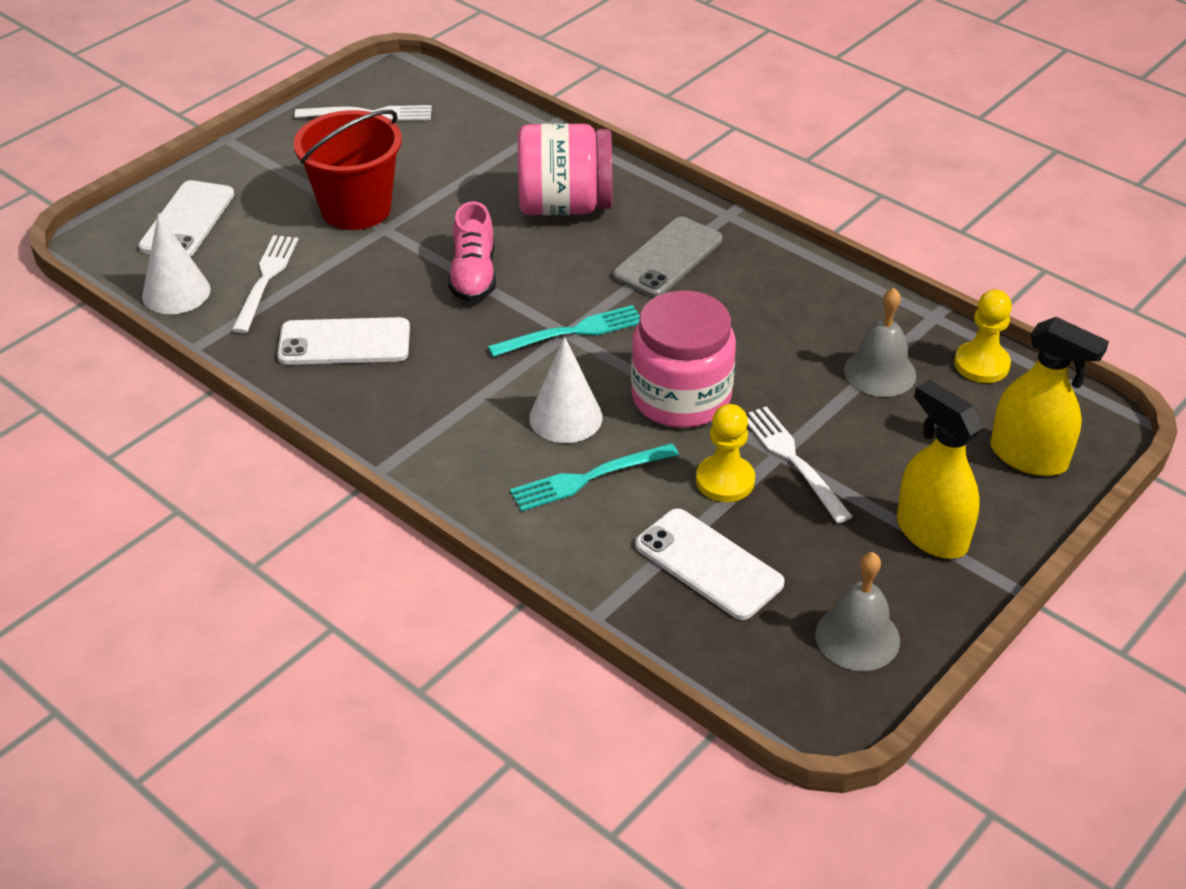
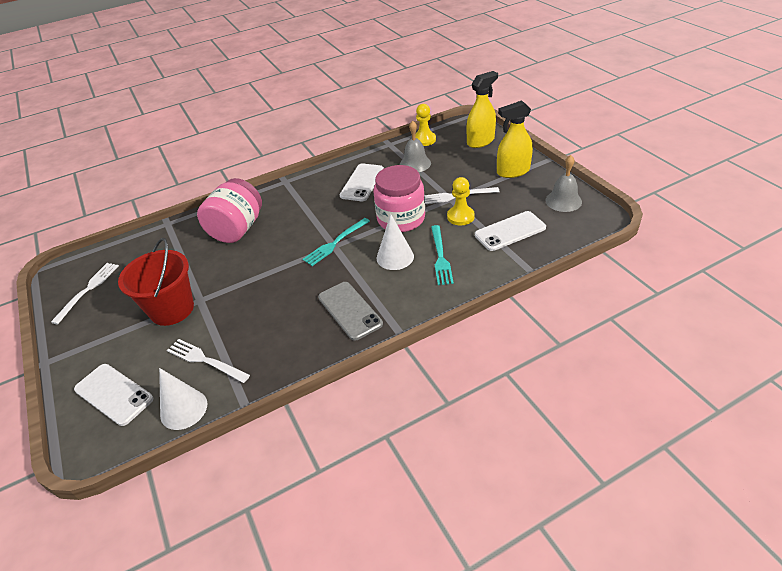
camera: 65 degrees left, 0 degrees up
(344, 342) = (287, 332): white phone -> white phone (362, 182)
(473, 275) = (267, 271): pink shoe -> none
(573, 331) = (335, 243): turquoise fork -> turquoise fork turned 135 degrees counterclockwise
(668, 258) = (302, 204): grey phone -> grey phone (350, 310)

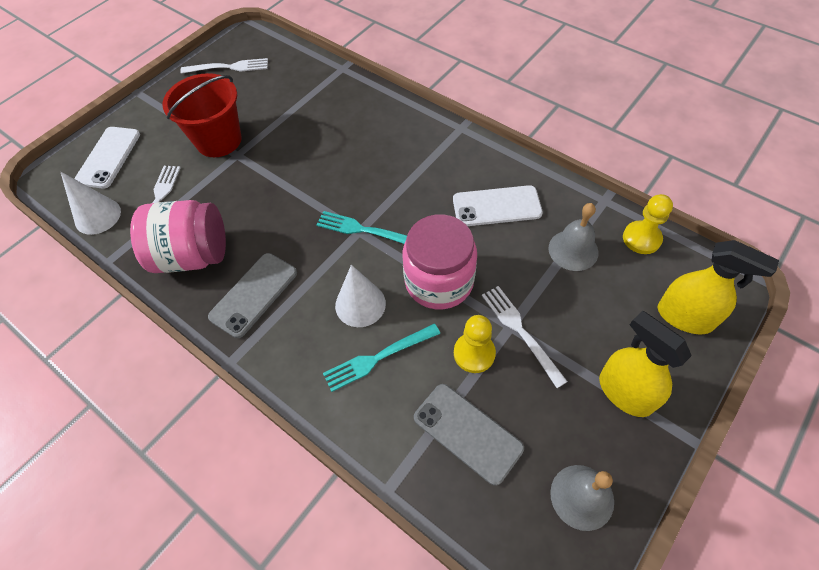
camera: 65 degrees right, 15 degrees up
(237, 229) = (354, 129): pink jar -> pink jar (193, 255)
(510, 231) = (467, 433): white phone -> grey phone

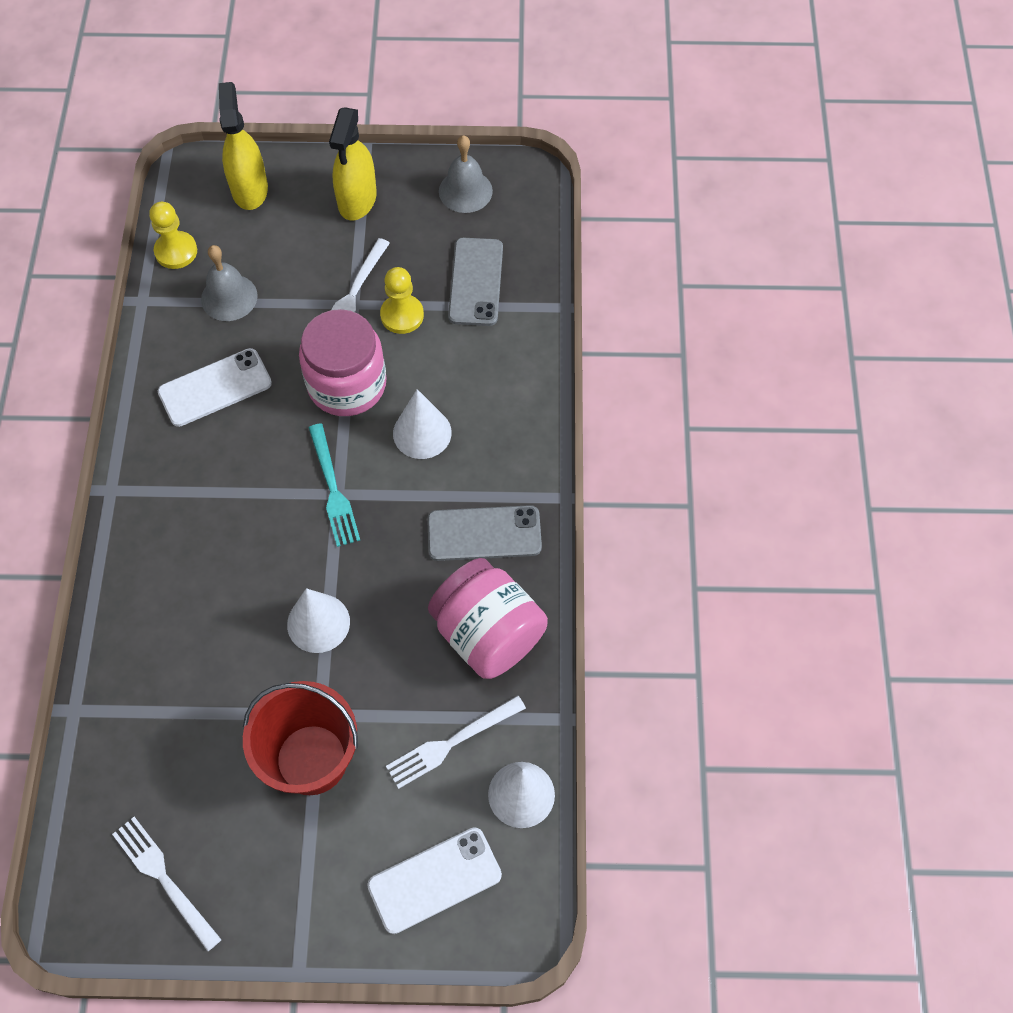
camera: 130 degrees left, 5 degrees up
(286, 179) = (318, 623): none -> white cone
(377, 358) = (464, 383): turquoise fork -> none
(496, 206) = (215, 387): white phone -> white phone turned 75 degrees counterclockwise

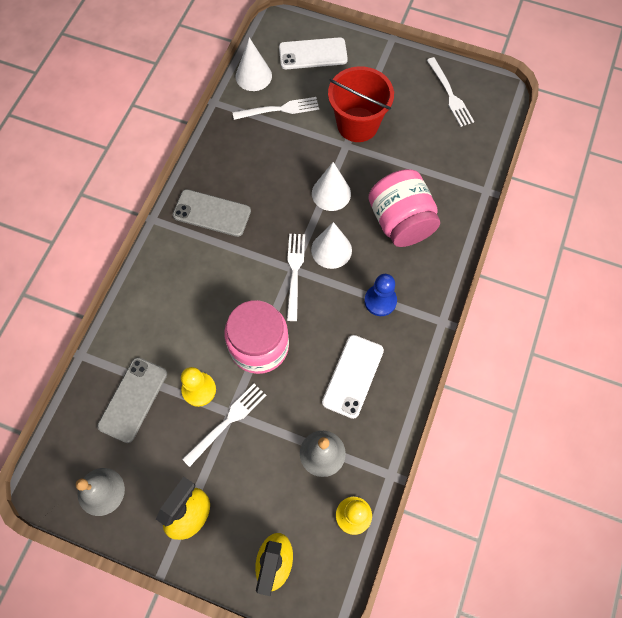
camera: 160 degrees left, 5 degrees up
(202, 489) = (380, 301): none -> blue pawn
(215, 387) = (353, 376): white phone -> white phone turned 60 degrees counterclockwise
(333, 490) = (294, 272): turquoise fork -> white fork
(422, 433) = (222, 292): white cone -> white cone (331, 250)
(487, 634) = (235, 156): pink jar -> pink jar (401, 222)

